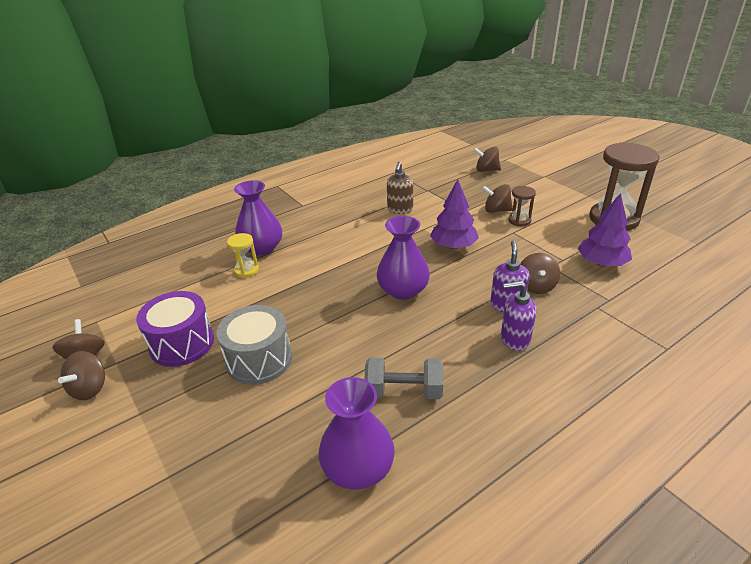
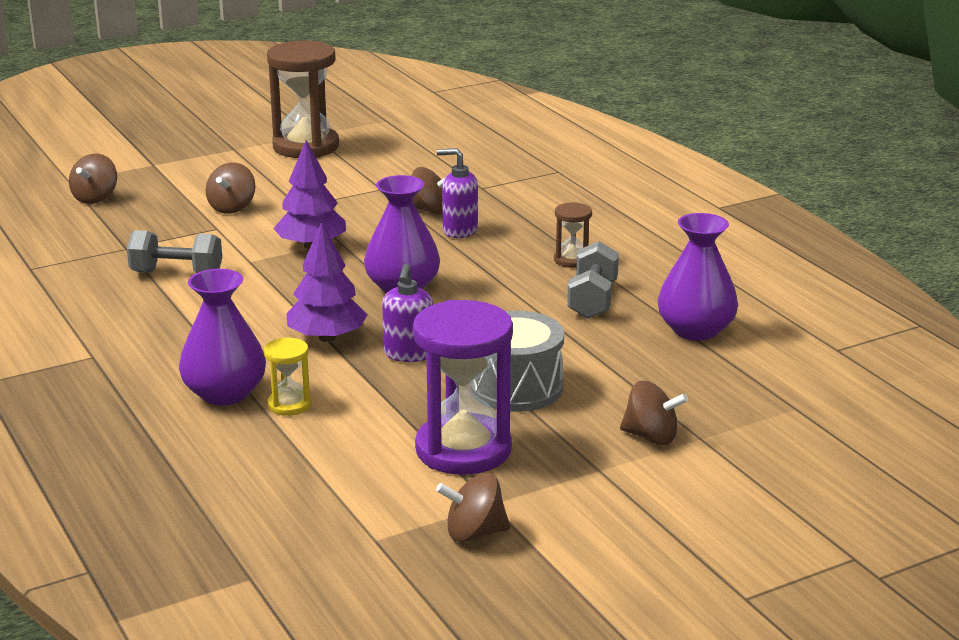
camera: 85 degrees left, 10 degrees down
(90, 388) = (543, 517): brown spinning top -> brown spinning top (651, 437)
(182, 343) = (463, 449): purple drum -> purple hourglass
(400, 209) = (176, 273): brown soap dispenser -> grey dumbbell
(514, 339) = (523, 235): purple soap dispenser -> purple soap dispenser (408, 354)
(519, 220) = (271, 198): brown hourglass -> brown hourglass (572, 260)
(601, 263) = (400, 170): purple tree -> purple tree (327, 338)

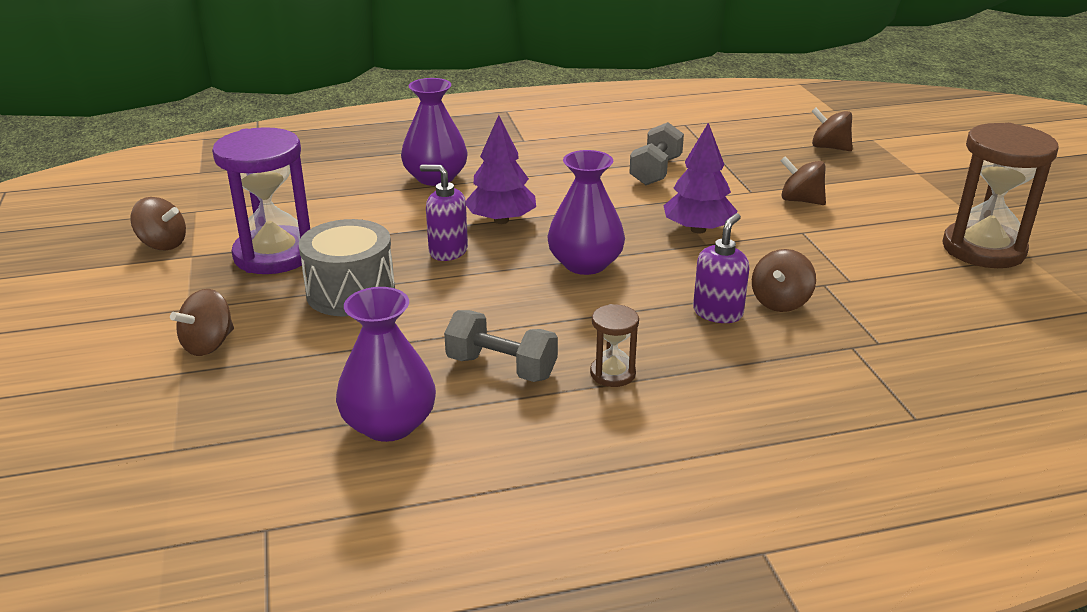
camera: 105 degrees right, 5 degrees up
(289, 405) = (400, 198): yellow hourglass -> none
(474, 533) = (163, 244): brown spinning top -> brown spinning top turned 105 degrees clockwise

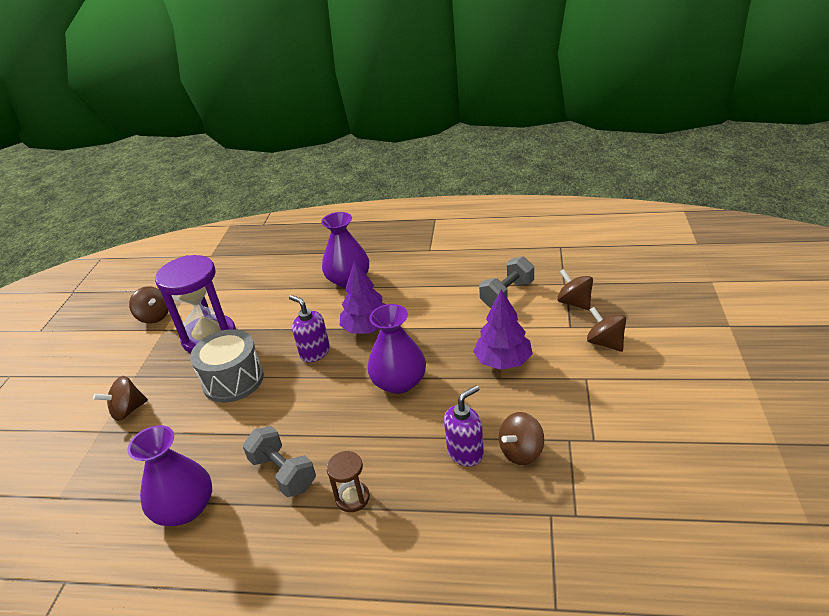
camera: 25 degrees right, 5 degrees up
(829, 147) = (666, 286): brown spinning top -> brown spinning top (574, 303)
(983, 249) = (737, 427): brown hourglass -> none

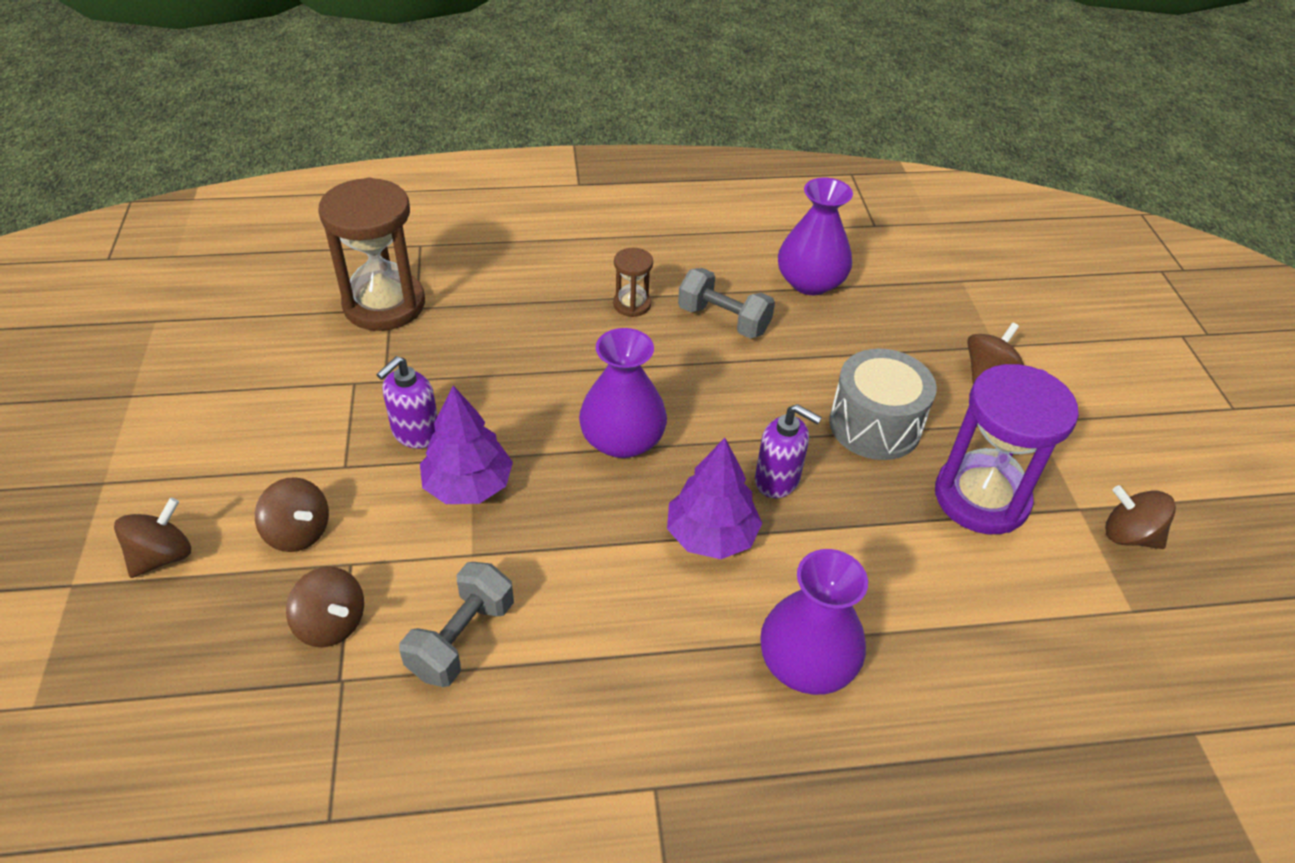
camera: 160 degrees right, 10 degrees up
(465, 453) = (512, 356): purple soap dispenser -> purple soap dispenser (415, 433)
(521, 452) = (445, 362): brown spinning top -> brown spinning top (162, 556)
(582, 521) = (384, 305): none -> brown hourglass

